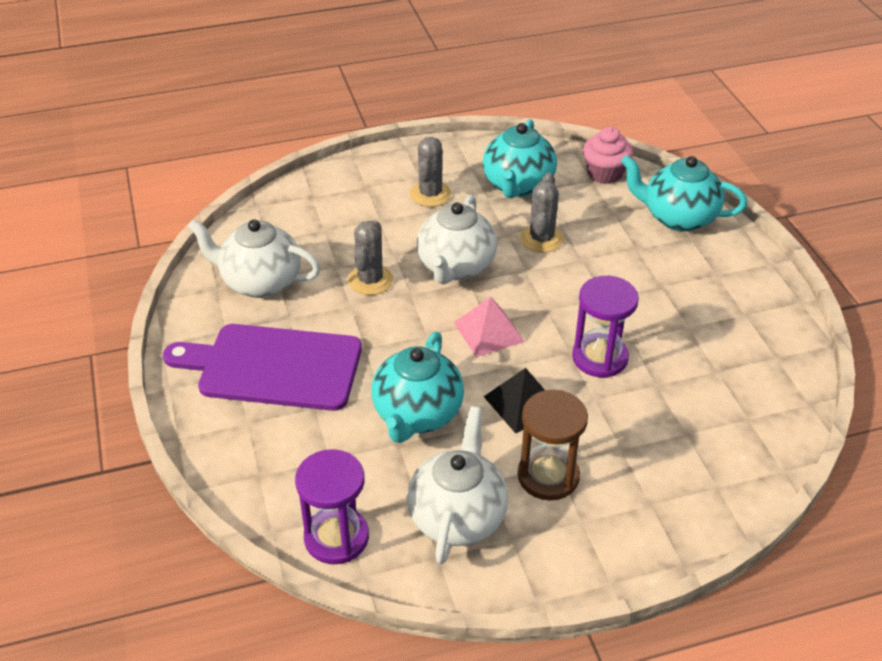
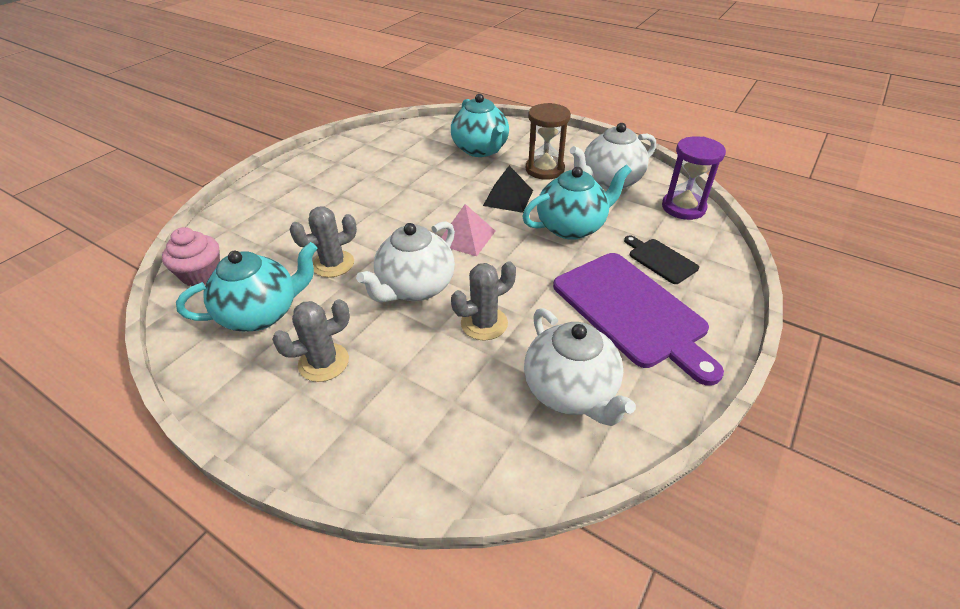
camera: 130 degrees left, 0 degrees up
(297, 439) = (660, 260): none -> black cutting board
(455, 267) = (415, 287): white teapot -> white teapot turned 150 degrees clockwise
(600, 358) = (436, 190): purple hourglass -> none
(678, 217) = (245, 217): turquoise teapot -> turquoise teapot (480, 150)

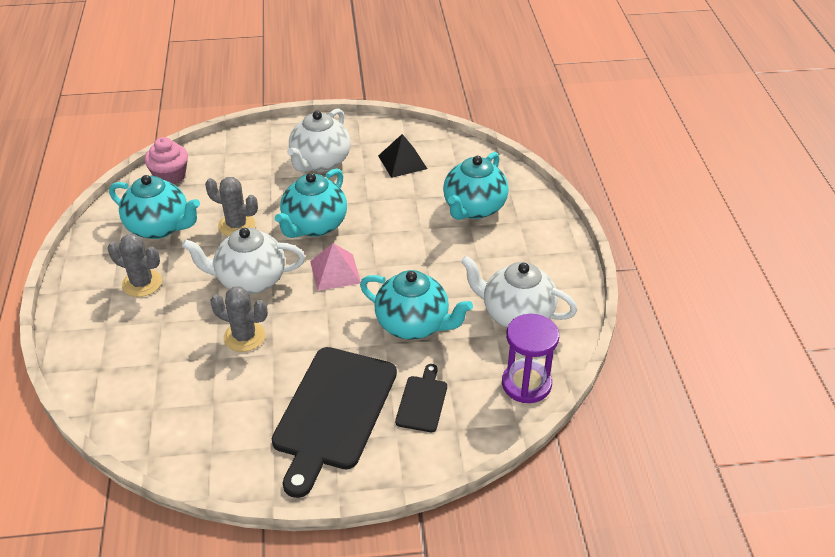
camera: 50 degrees right, 0 degrees up
(396, 223) = (314, 225): none -> turquoise teapot
(508, 198) = (416, 265): black pyramid -> black pyramid (402, 162)
(544, 169) = (487, 264): brown hourglass -> none
(570, 391) = (214, 416): white teapot -> white teapot (320, 162)
(632, 312) = (333, 412): purple cutting board -> black cutting board

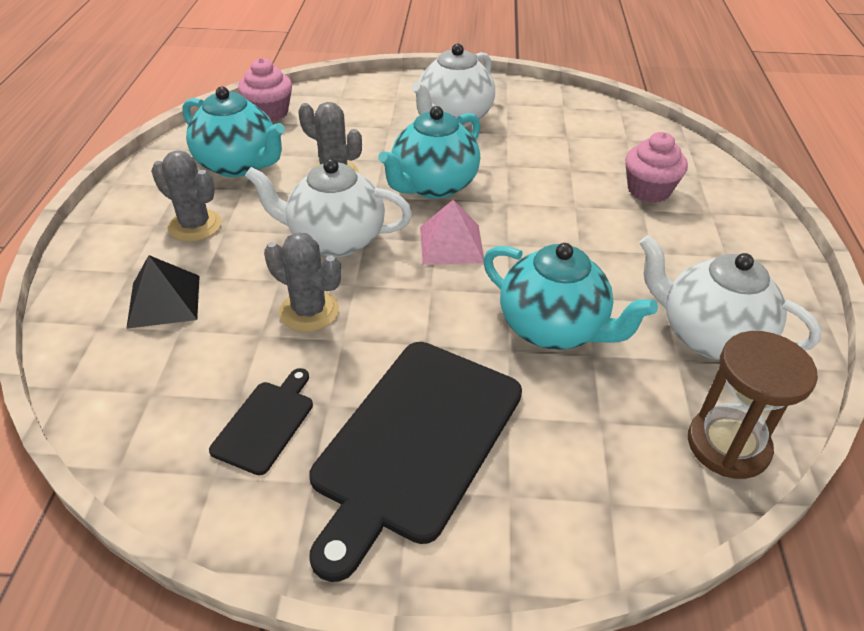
camera: 10 degrees right, 0 degrees up
(402, 162) = (557, 128): black pyramid -> black pyramid (164, 301)
(422, 401) = (557, 447): black cutting board -> black cutting board (266, 423)
(473, 208) = (649, 190): turquoise teapot -> pink cupcake
(526, 384) = (728, 445): purple hourglass -> brown hourglass

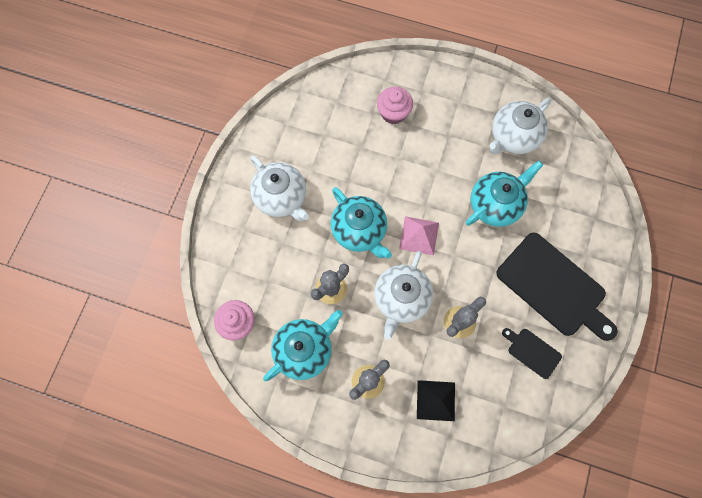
camera: 75 degrees left, 30 degrees up
(728, 445) = (575, 161): brown hourglass -> none

